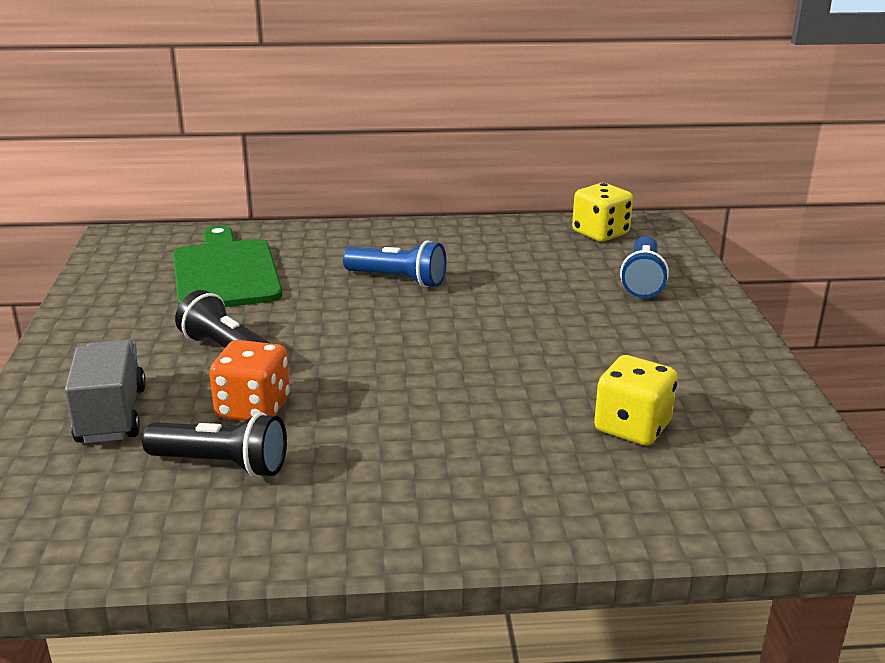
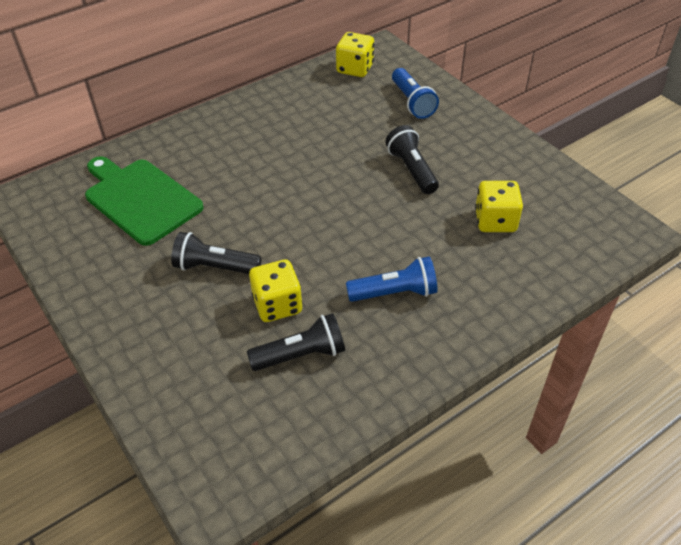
camera: 30 degrees left, 20 degrees up
(111, 415) = (193, 352): grey truck -> none
(253, 408) = (277, 305): orange dice -> yellow dice
(398, 280) = (265, 159): blue flashlight -> blue flashlight (395, 293)
(569, 341) = (412, 170): none -> black flashlight

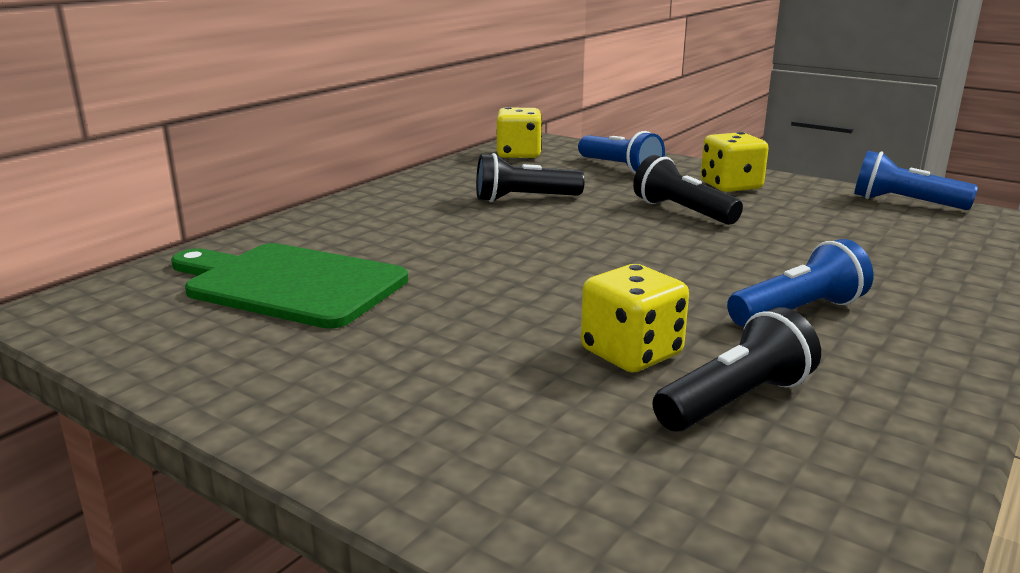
camera: 20 degrees left, 25 degrees down
(215, 267) = (483, 331): black flashlight -> black flashlight (524, 199)
(495, 221) = (843, 235): yellow dice -> yellow dice (731, 186)
(576, 191) = (905, 203): none -> blue flashlight

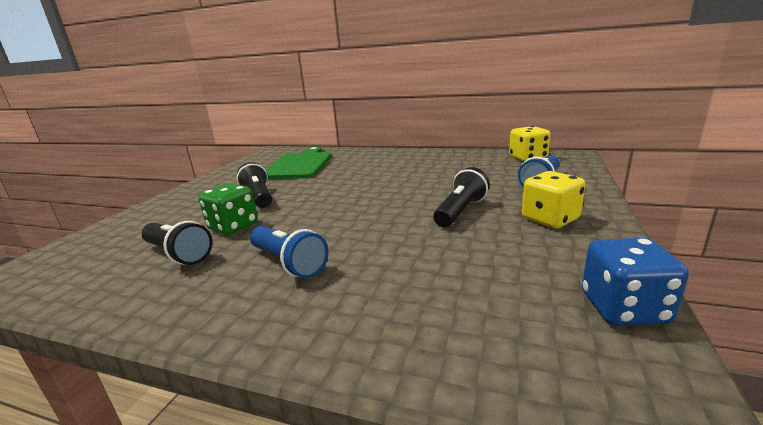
camera: 75 degrees right, 0 degrees up
(524, 199) = (439, 174): black flashlight -> black flashlight (258, 197)
(631, 353) = (233, 226): yellow dice -> green dice
(905, 203) = (624, 308): blue flashlight -> blue dice

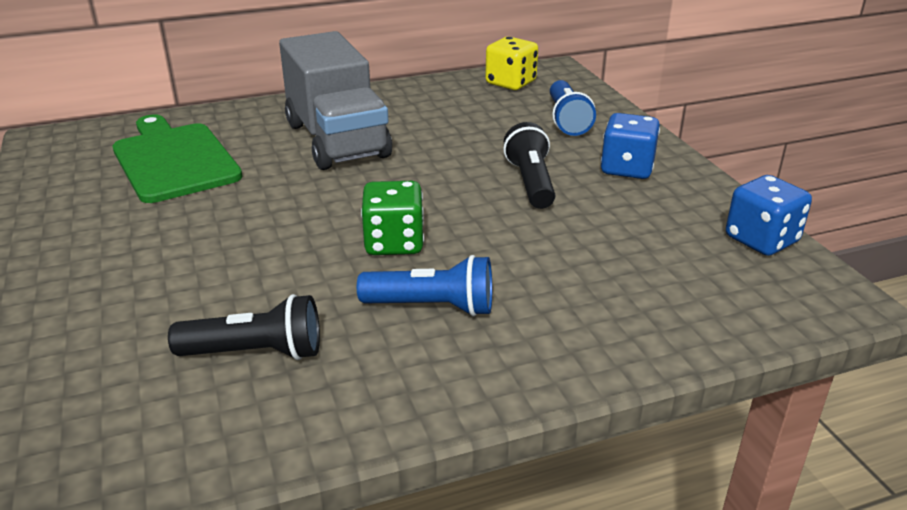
camera: 40 degrees left, 10 degrees up
(233, 226) = (263, 290): green dice -> green dice (394, 243)
(258, 197) = (213, 236): black flashlight -> none
(381, 169) = (337, 140): none -> grey truck
(550, 219) = (627, 168): yellow dice -> blue dice

